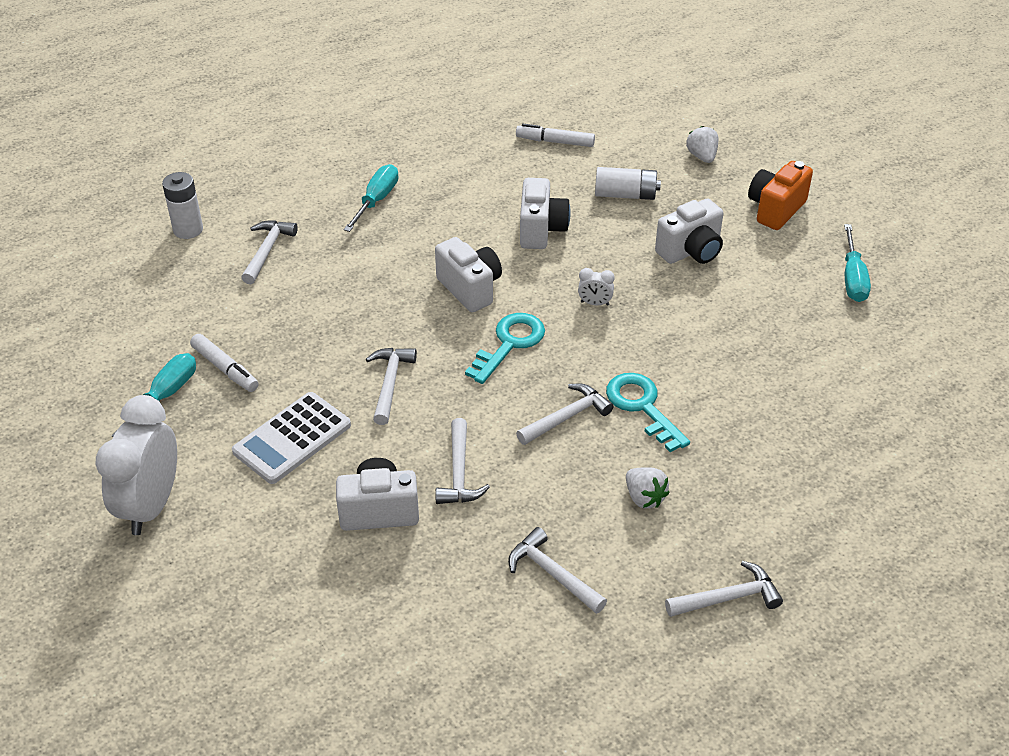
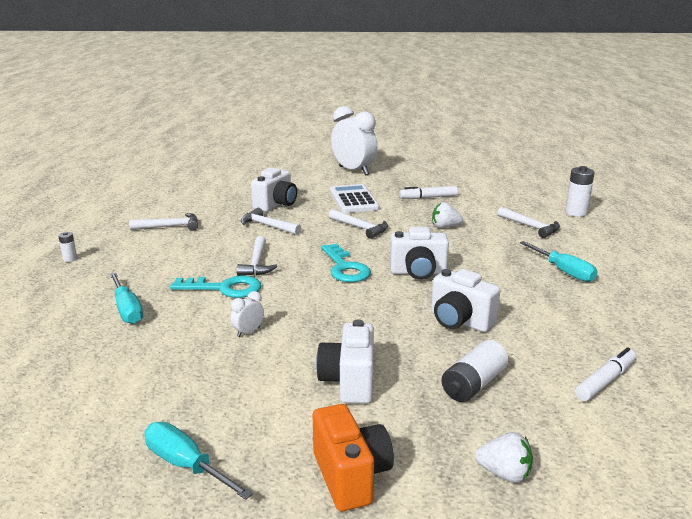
camera: 125 degrees right, 20 degrees down
(165, 396) = (424, 184): turquoise screwdriver -> turquoise screwdriver (127, 310)
(595, 303) = (343, 310): white clock -> white clock (248, 332)
(644, 497) = (164, 263): white strawberry -> white strawberry (445, 227)
(728, 598) = (70, 259): white hammer -> white battery

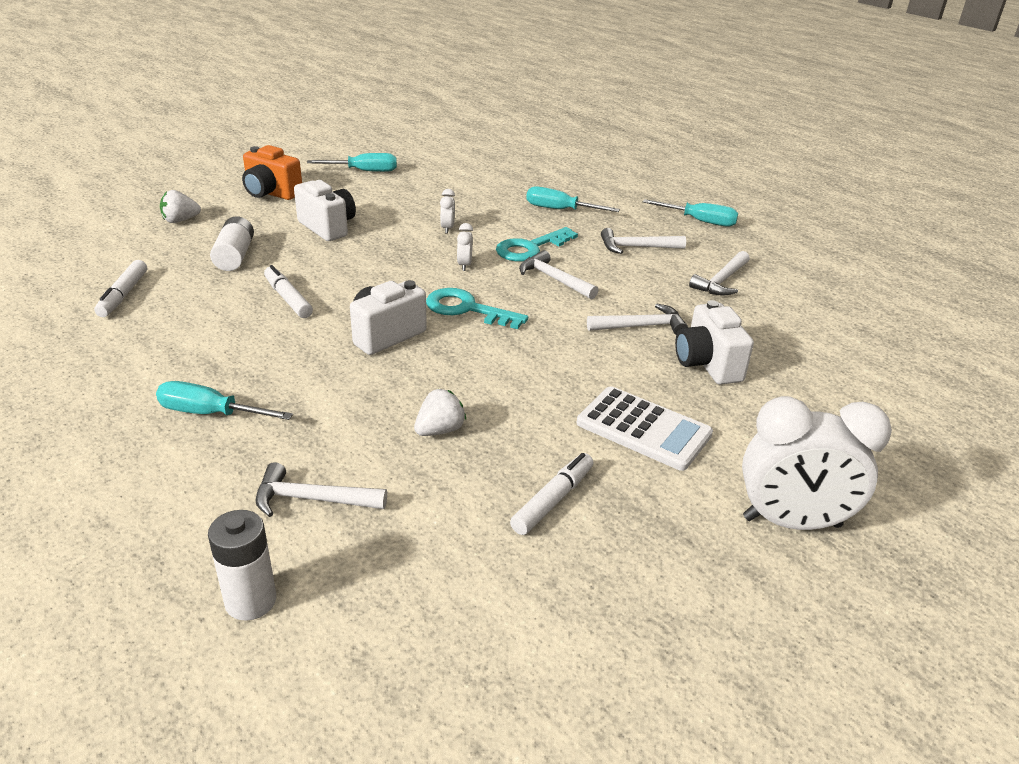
camera: 135 degrees right, 10 degrees up
(70, 259) = (699, 221): white battery -> turquoise screwdriver
(294, 295) = (464, 265): none -> white clock
(360, 228) = (541, 373): white hammer -> white hammer (636, 247)
(459, 321) = (288, 298): white camera -> white marker

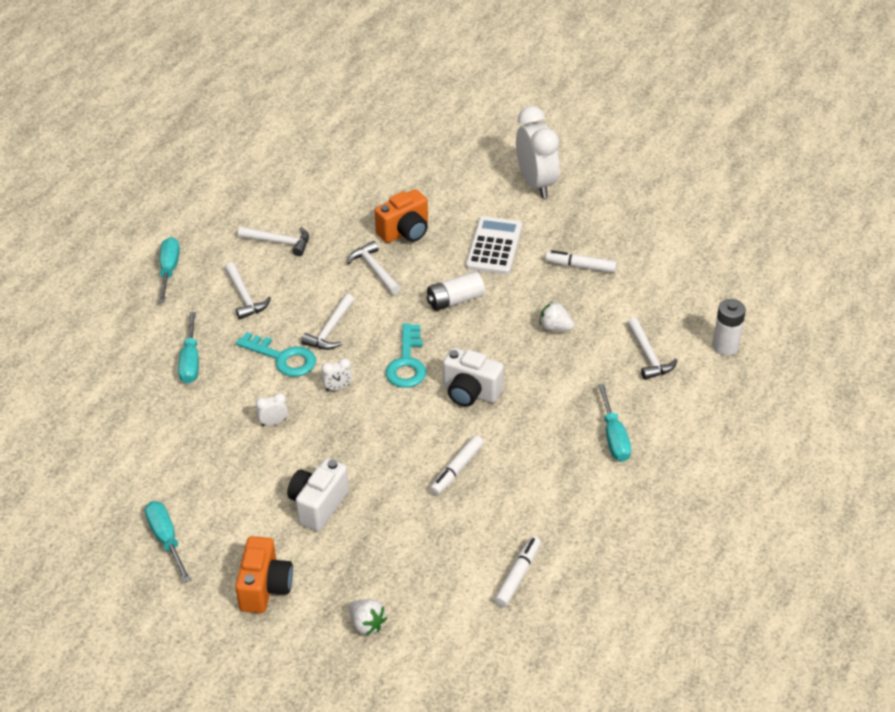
camera: 110 degrees left, 10 degrees up
(123, 295) = (518, 576): white marker -> white marker turned 45 degrees counterclockwise
(235, 256) = (410, 541): white battery -> white battery (455, 300)
(707, 364) = (405, 232): white camera -> orange camera

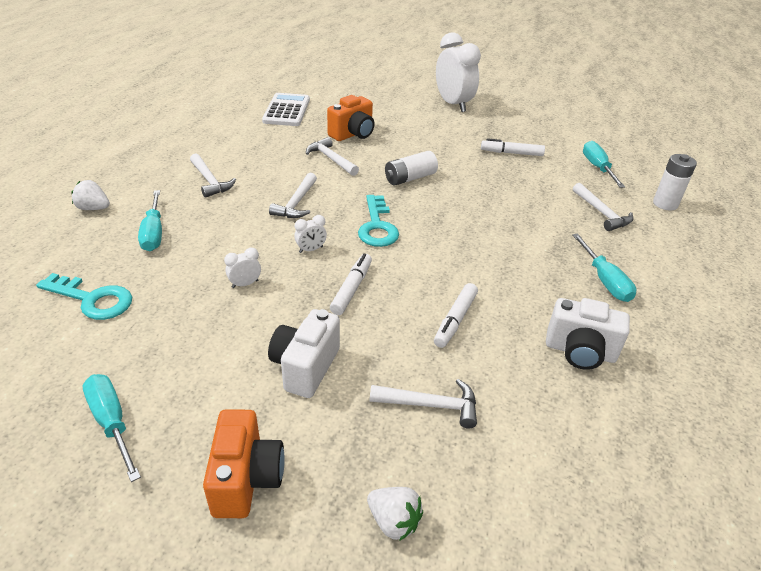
camera: 10 degrees left, 5 degrees down
(169, 270) = (136, 163): turquoise screwdriver -> turquoise screwdriver (597, 168)
(279, 242) = (241, 142): white hammer -> white hammer (430, 405)
(283, 358) = (251, 227): turquoise key -> turquoise key (93, 299)
(470, 392) = (447, 248): white camera -> white camera (580, 352)
(494, 246) = (432, 142): white calculator -> white calculator (286, 110)
(518, 576) = (567, 435): white marker -> white marker (352, 289)
(555, 328) = (508, 195): white strawberry -> white strawberry (93, 208)

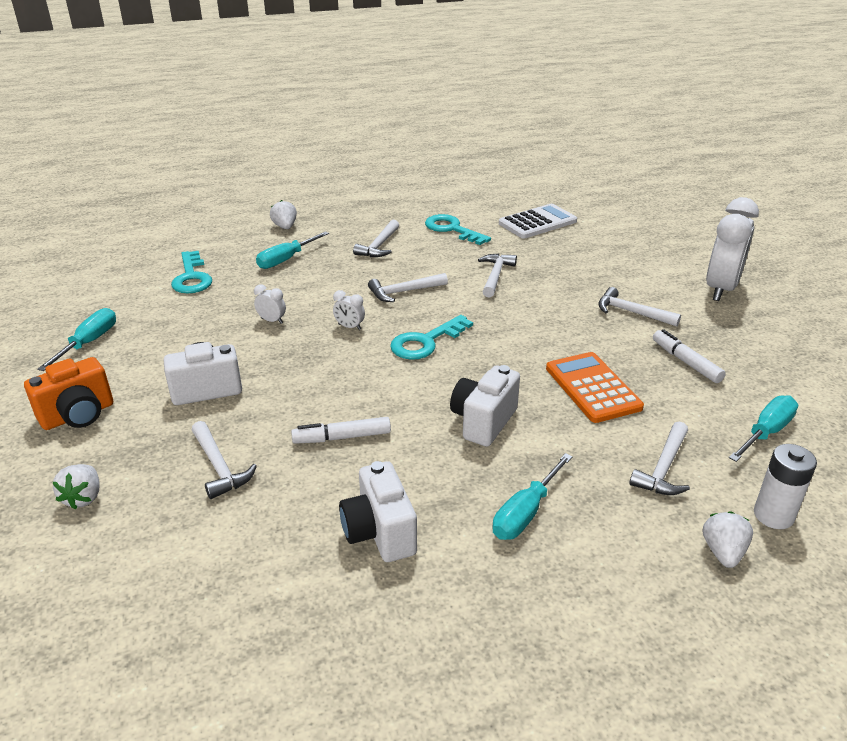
camera: 55 degrees right, 5 degrees down
(239, 142) = (452, 229): none -> turquoise key
(352, 289) = (322, 368): white marker -> none
(353, 134) = (555, 266): orange camera -> none
(410, 178) = (530, 325): white battery -> none
(441, 140) = (631, 312): none -> white hammer
(498, 250) = (483, 421): none -> white camera
(504, 194) = (592, 388): none -> orange calculator
(683, 234) = (723, 552): none -> white strawberry

